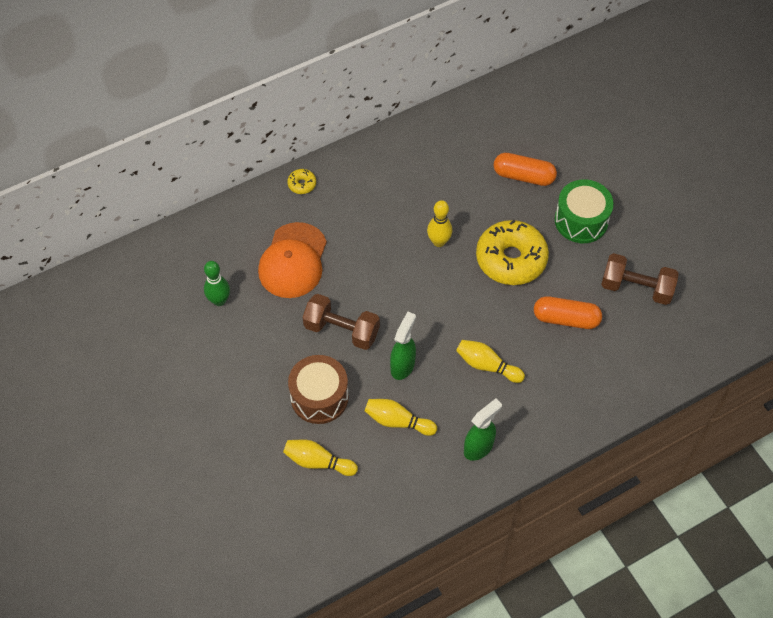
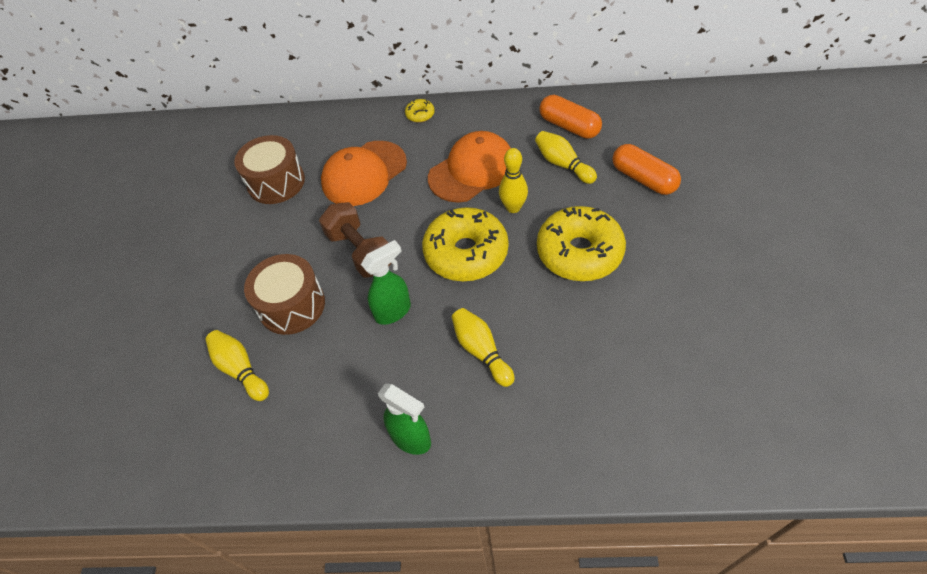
camera: 35 degrees right, 5 degrees down
(219, 300) = (276, 182): green bowling pin -> brown drum
(384, 221) = (472, 170): none -> orange cap
(398, 421) = (347, 366): yellow bowling pin -> yellow bowling pin (563, 164)
(426, 295) = (466, 253): none -> yellow donut
(479, 447) = (411, 439): green spray bottle -> green spray bottle turned 45 degrees clockwise
(566, 319) = (604, 340): orange capsule -> orange capsule (569, 126)
(581, 220) = (684, 244): green drum -> none
(636, 288) = (713, 341): brown dumbbell -> none

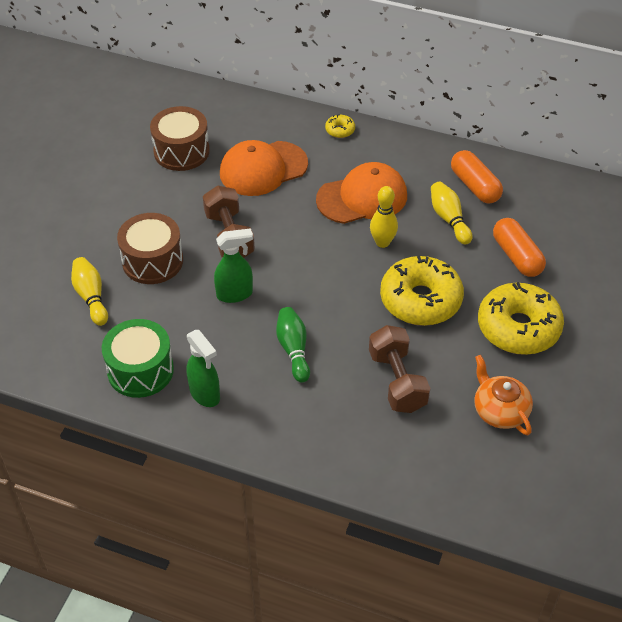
camera: 15 degrees right, 5 degrees down
(328, 437) = (140, 370): none -> green drum
(466, 253) = (320, 267): yellow donut -> yellow donut (518, 328)
(481, 351) = (293, 350): yellow bowling pin -> green bowling pin
(602, 347) = (397, 381): none -> brown dumbbell
(718, 341) = (500, 411): none -> orange teapot

